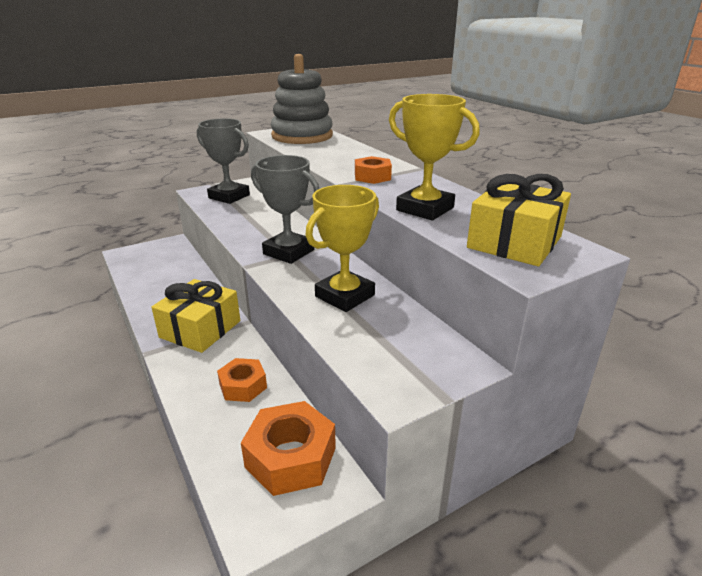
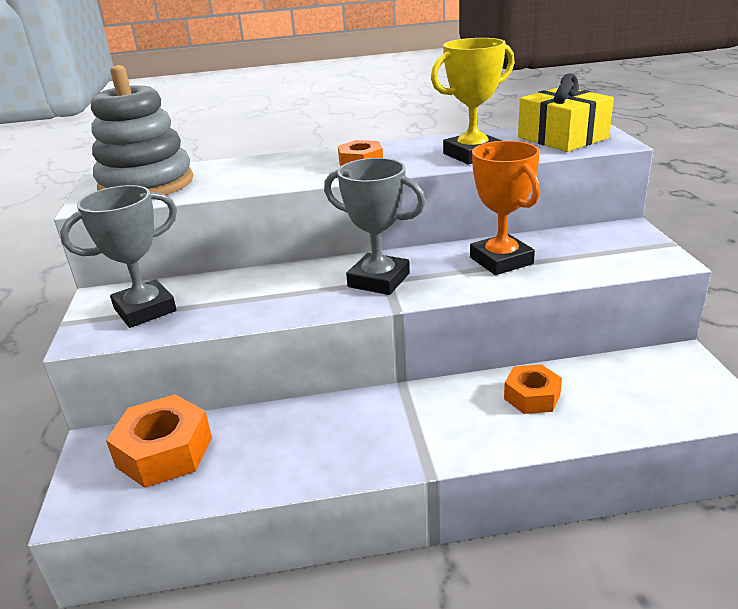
camera: 65 degrees left, 0 degrees up
(200, 329) = (398, 422): yellow gift -> none
(289, 252) = (378, 280): grey trophy -> grey trophy turned 60 degrees clockwise
(291, 457) = (647, 377): orange nut -> orange nut (165, 452)
(344, 296) = (501, 261): yellow trophy -> orange trophy

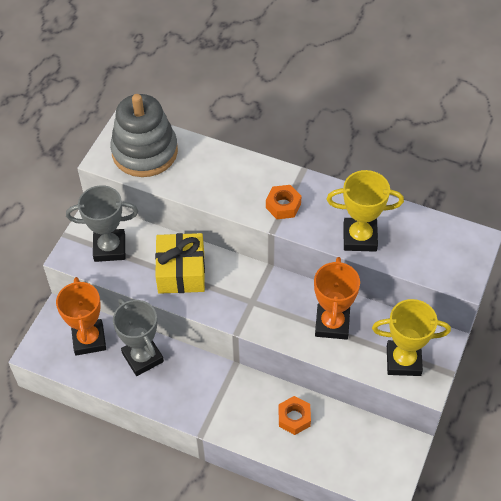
camera: 30 degrees right, 25 degrees up
(165, 452) = (89, 339): orange nut -> orange trophy
(378, 280) = (248, 299): grey trophy -> grey trophy (143, 357)
(562, 138) = (439, 251): yellow gift -> yellow gift (181, 271)
(614, 254) = (403, 360): none -> yellow trophy

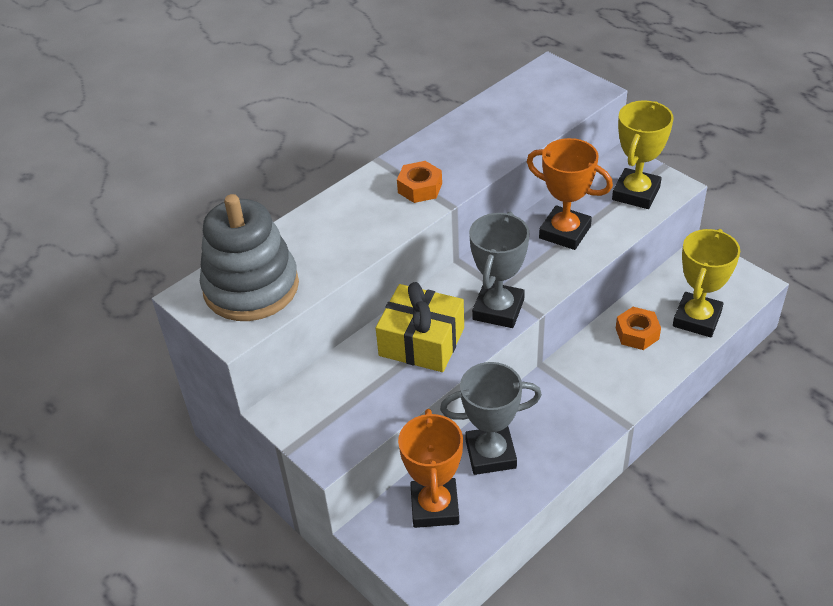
camera: 65 degrees left, 10 degrees down
(89, 339) = (434, 507): orange trophy -> orange trophy turned 75 degrees clockwise
(109, 248) = (341, 405): grey trophy -> grey trophy (498, 309)
(360, 238) = (500, 143): yellow trophy -> yellow trophy (697, 319)

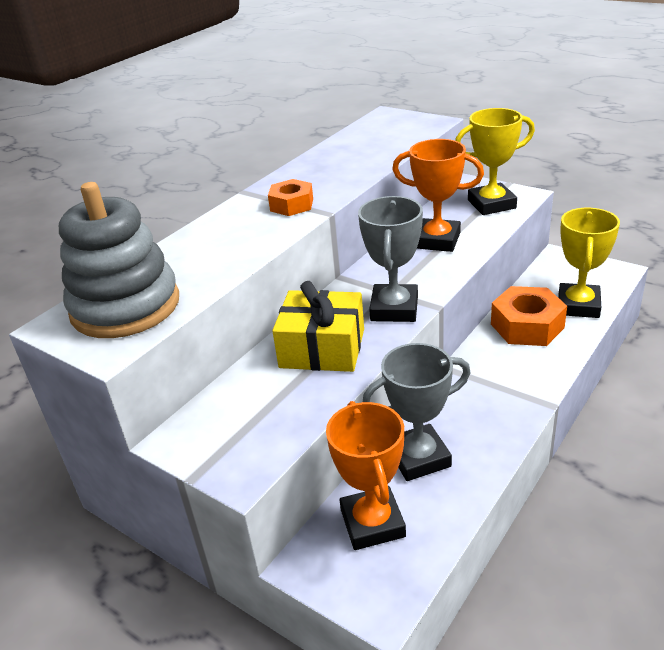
camera: 10 degrees left, 10 degrees down
(636, 193) = (491, 204): yellow trophy -> yellow trophy turned 60 degrees clockwise
(637, 333) = (527, 326): orange nut -> orange nut, size x1.60

